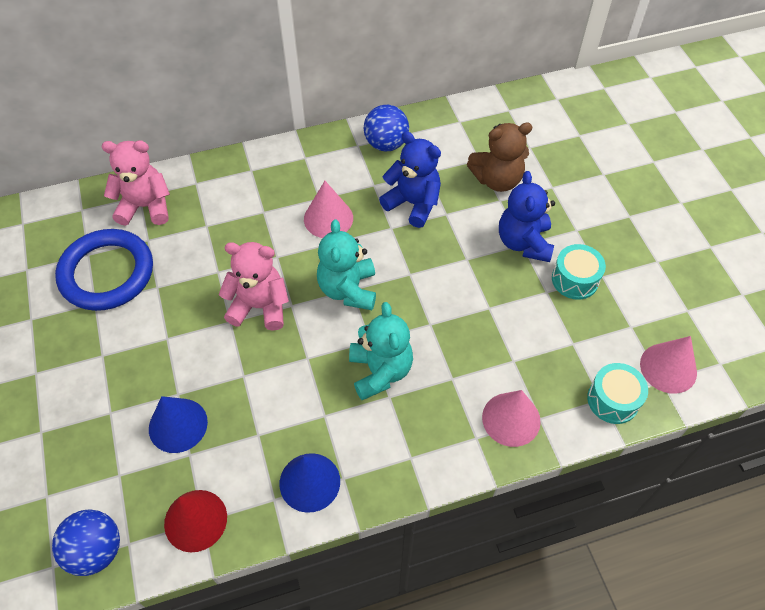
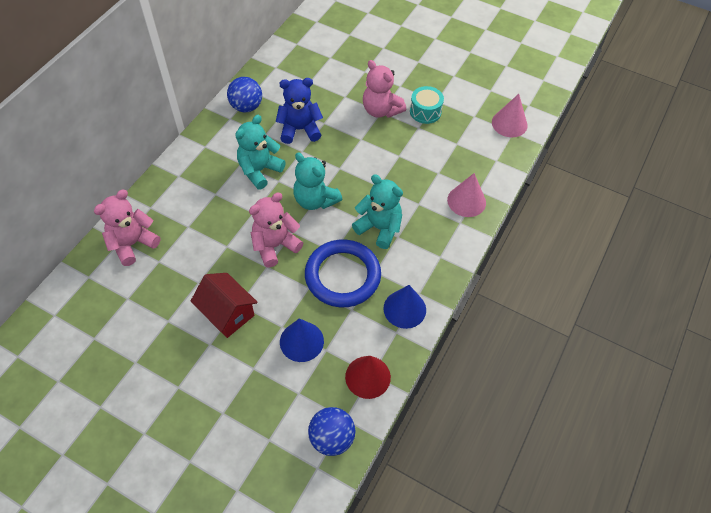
camera: 45 degrees left, 0 degrees up
(107, 273) = (155, 299): blue ring -> blue ring (342, 276)
(147, 339) = (227, 313): none -> red house
(328, 218) = (259, 170): pink cone -> turquoise teddy bear
(497, 180) = (331, 86): brown teddy bear -> none
(524, 242) = (381, 110): blue teddy bear -> pink teddy bear
(613, 400) = (501, 156): turquoise drum -> none

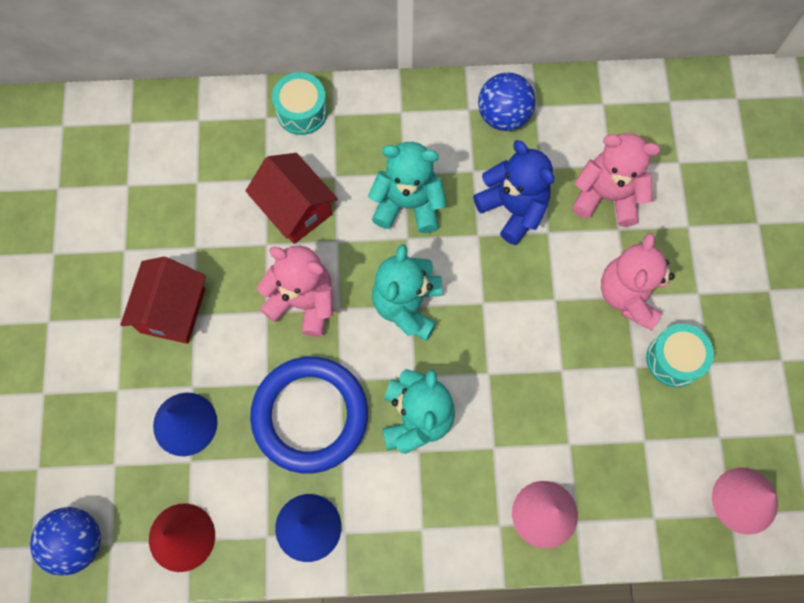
camera: 60 degrees right, 15 degrees up
(133, 244) = (202, 136): pink teddy bear -> pink teddy bear (607, 196)
(163, 189) = (302, 111): none -> turquoise drum
(218, 221) = (295, 209): none -> red house

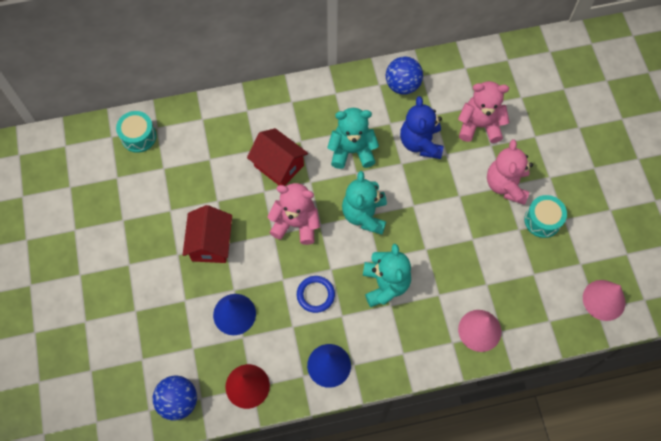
camera: 10 degrees left, 5 degrees down
(302, 111) = (270, 103): turquoise drum -> turquoise drum (138, 136)
(310, 415) = (315, 295): blue ring -> blue ring, size x0.49
(513, 208) = (420, 143): blue teddy bear -> blue teddy bear turned 135 degrees counterclockwise

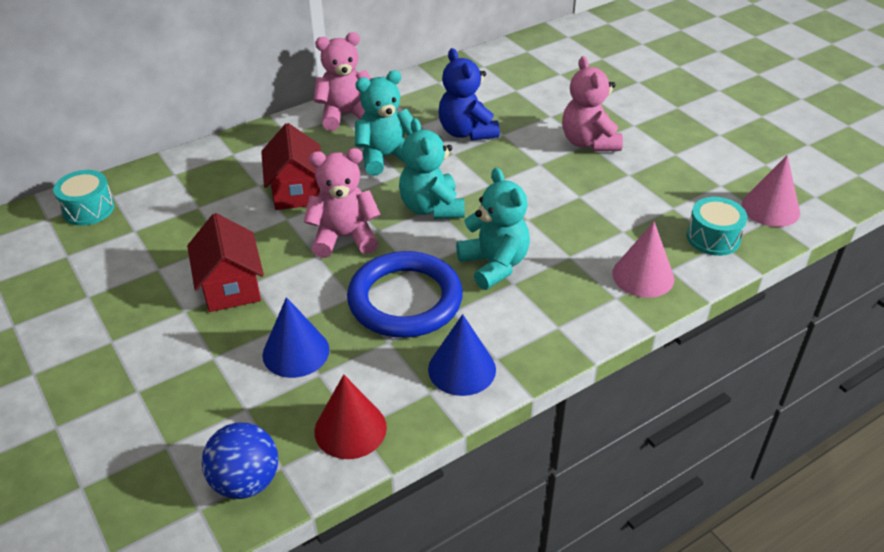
camera: 20 degrees left, 25 degrees down
(279, 166) = (296, 191): red house -> red house turned 60 degrees clockwise
(315, 295) = (405, 300): blue ring -> blue ring, size x2.02
(402, 85) = (419, 93): blue ball -> none
(479, 125) = (527, 104): pink teddy bear -> pink teddy bear (346, 115)
(542, 220) = (651, 160): turquoise drum -> turquoise drum (713, 238)

